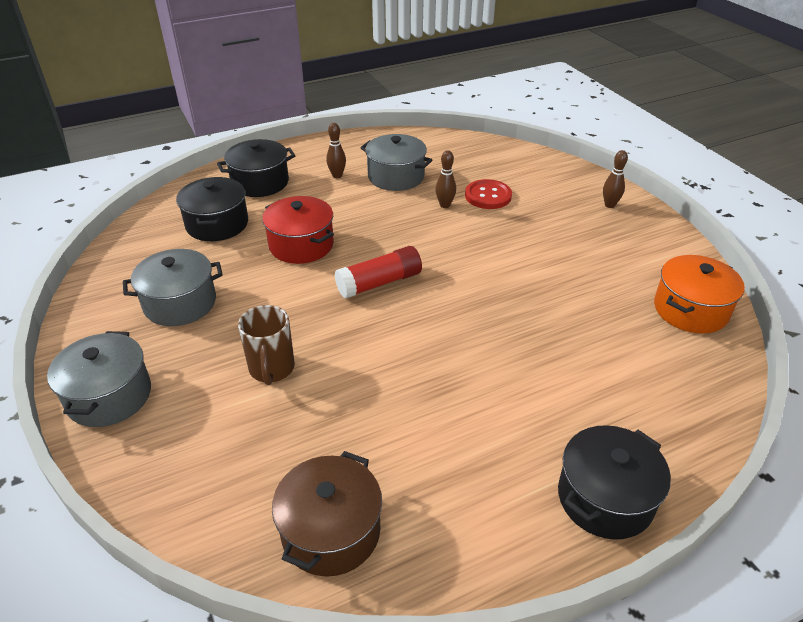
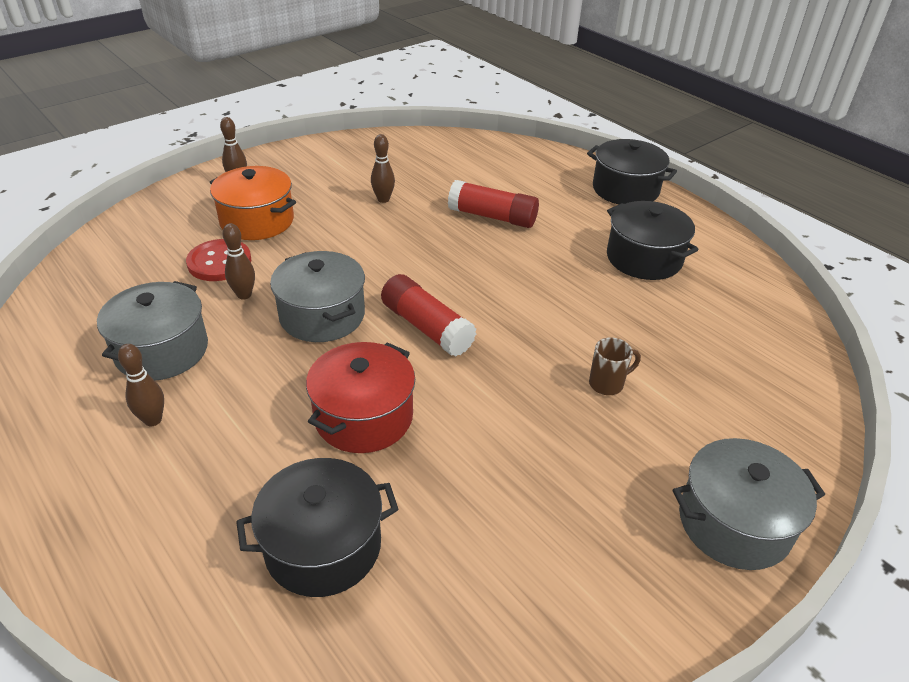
camera: 105 degrees left, 0 degrees up
(180, 303) = (539, 517): grey pot -> grey pot (322, 315)
(260, 182) = (172, 526): black pot -> black pot (644, 258)
(272, 369) = (607, 384): brown mug -> brown mug, size x0.64
(331, 531) = (748, 304): brown pot -> none
(542, 352) = (492, 217): none -> red glue stick
(578, 282) = (383, 199): none -> brown bowling pin
(690, 310) = (406, 149): orange pot -> orange pot (257, 221)

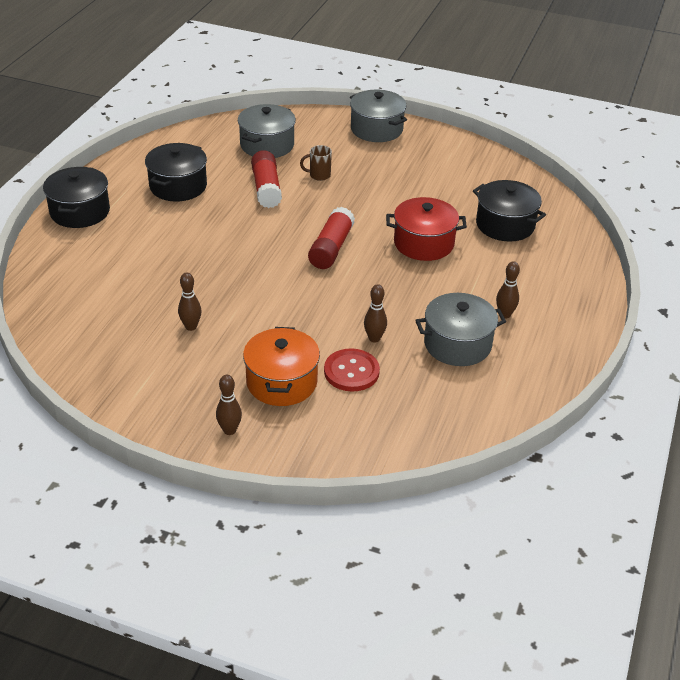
camera: 120 degrees left, 0 degrees up
(322, 315) = (361, 294): grey pot -> grey pot (267, 145)
(492, 217) = (173, 262): red glue stick -> red glue stick (266, 188)
(607, 384) = (319, 175): brown mug -> brown mug turned 45 degrees counterclockwise

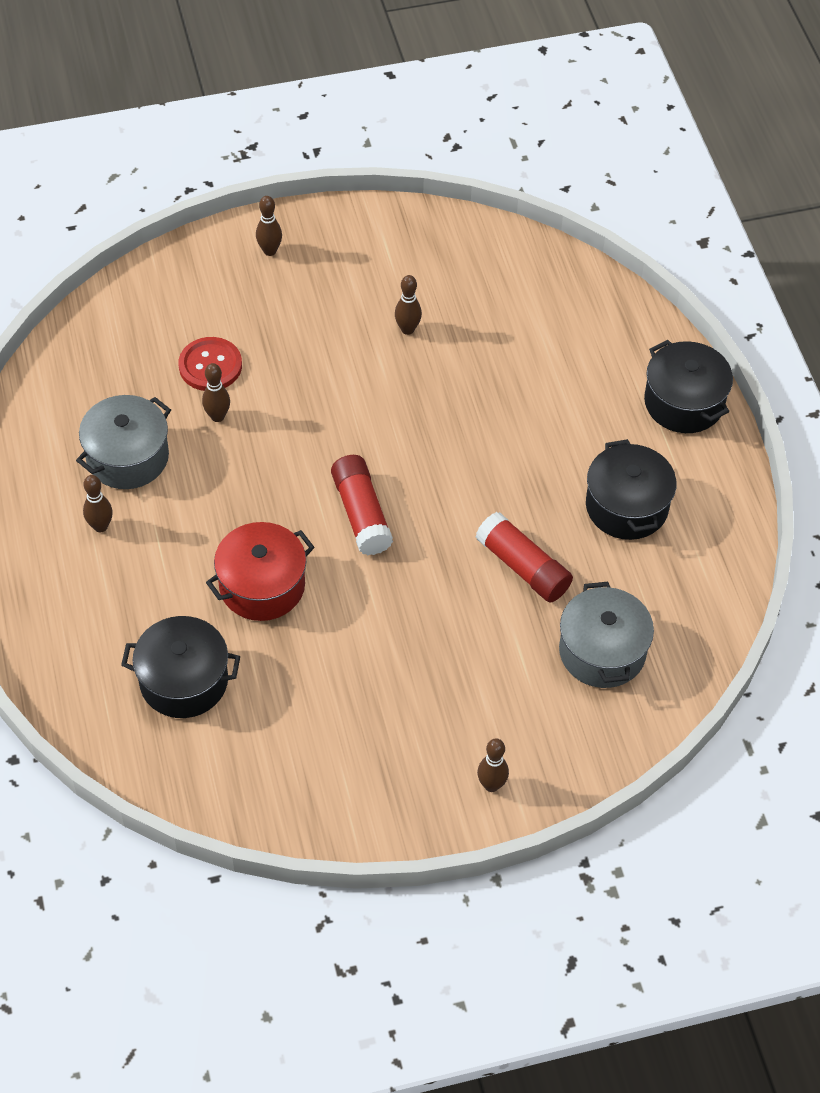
camera: 145 degrees right, 15 degrees up
(281, 382) = (266, 319): orange pot -> none
(319, 175) = (483, 632): brown mug -> none
(376, 129) = (491, 785): grey pot -> brown bowling pin

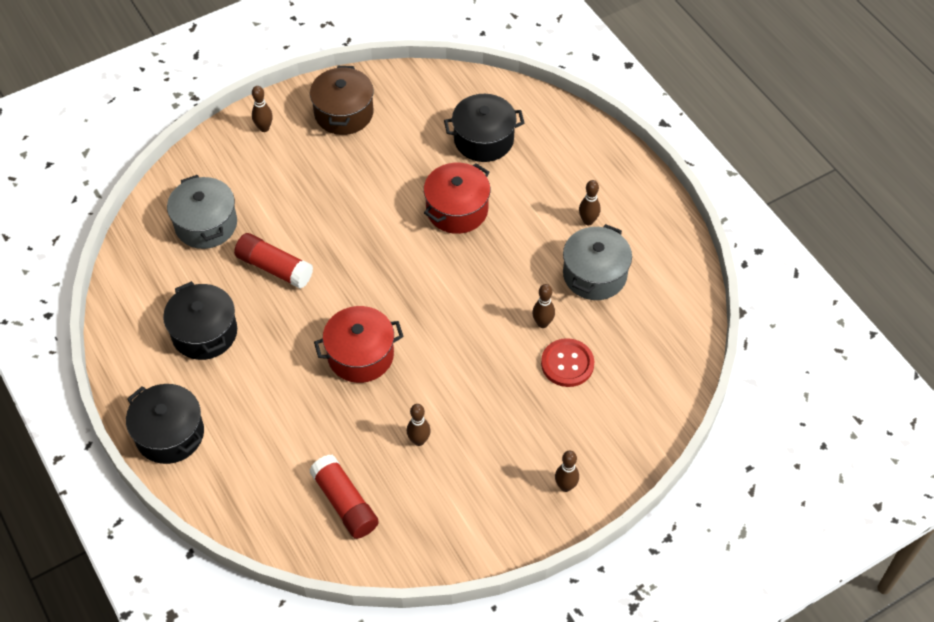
camera: 165 degrees right, 0 degrees up
(361, 514) = (405, 276): red glue stick -> red glue stick (345, 503)
(368, 779) = (344, 113): none -> brown pot
(445, 434) = (360, 355): none -> red pot

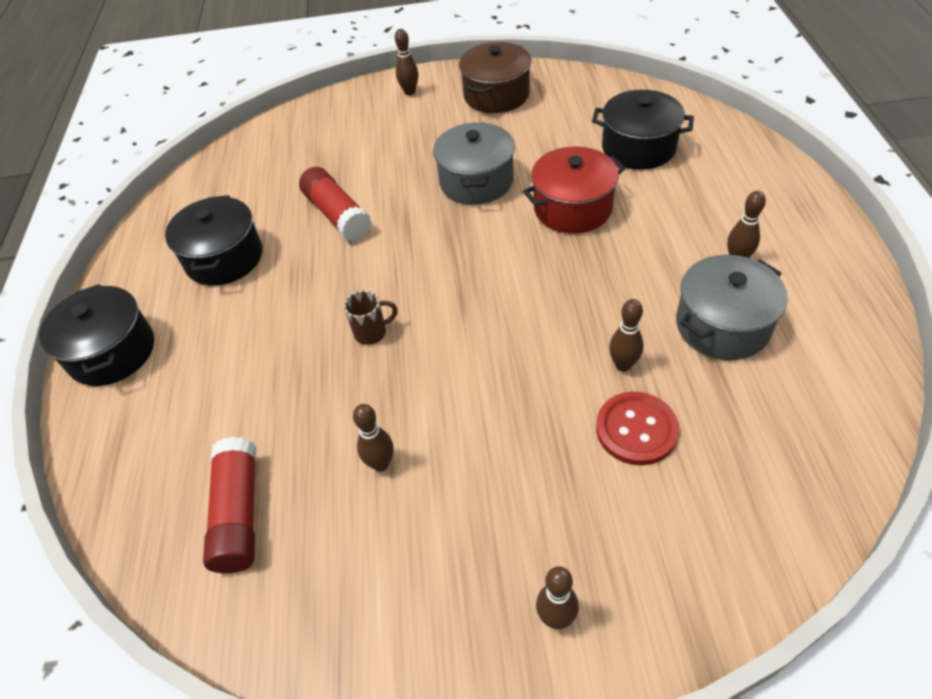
camera: 30 degrees right, 5 degrees down
(206, 224) = (298, 159): grey pot -> grey pot (476, 181)
(360, 355) = (372, 332): red pot -> brown mug

